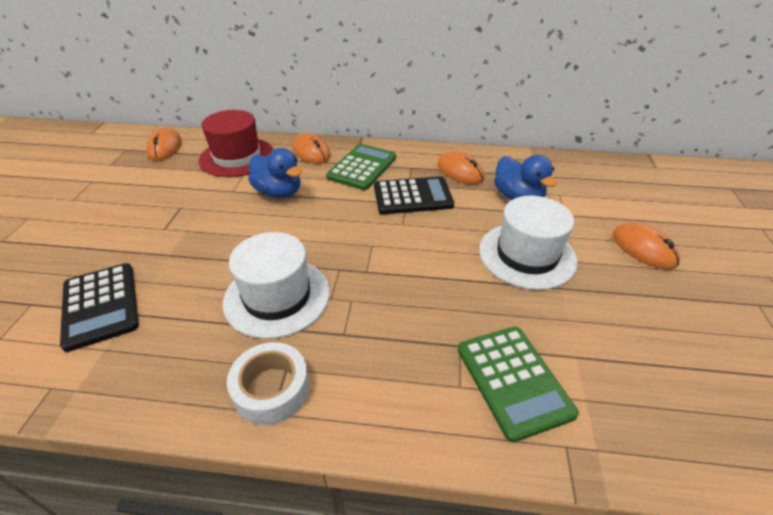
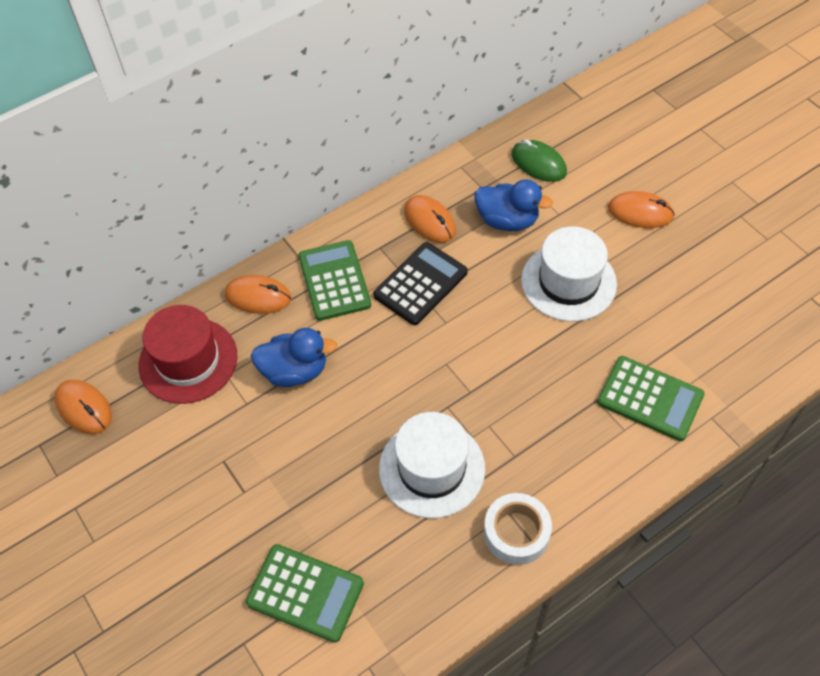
camera: 40 degrees left, 15 degrees up
(100, 305) = (305, 593): black calculator -> green calculator
(460, 172) = (429, 221): orange mouse -> orange mouse turned 45 degrees clockwise
(579, 182) = (538, 163): none -> green mouse

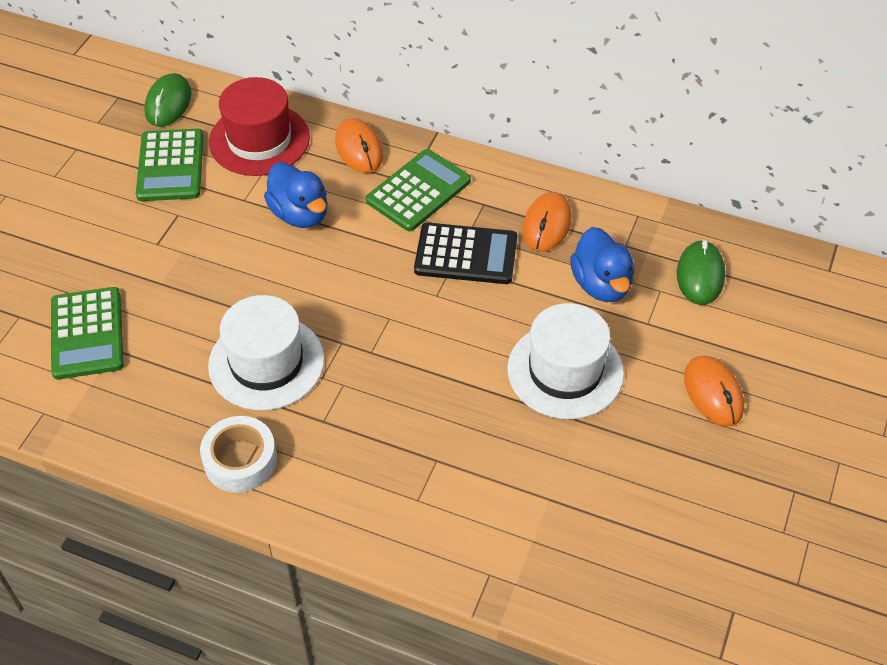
camera: 55 degrees right, 5 degrees down
(84, 408) = (168, 103): orange mouse -> green mouse
(650, 399) = (472, 506): green calculator -> green calculator (170, 166)

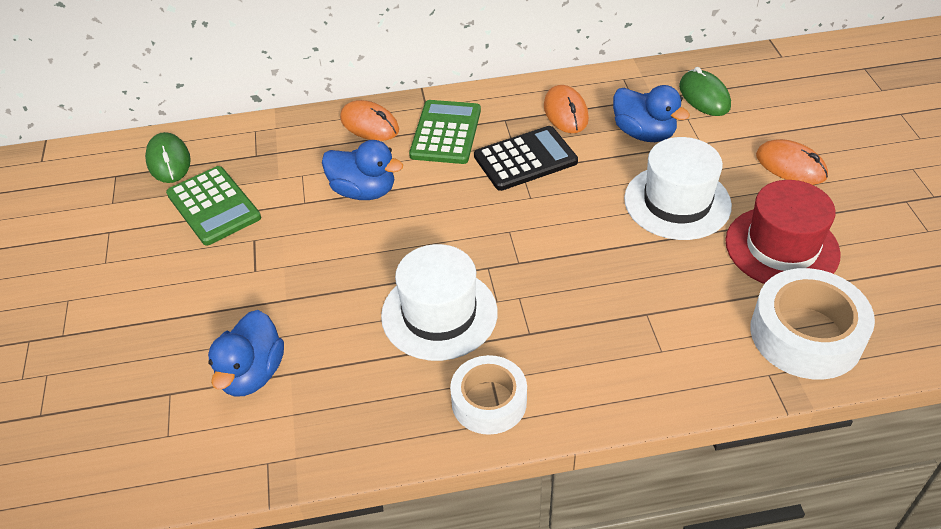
camera: 30 degrees left, 5 degrees down
(87, 334) = (252, 374): green calculator -> blue duck
(259, 140) = (277, 153): red hat -> red hat (782, 247)
(558, 559) = (806, 334): none -> white tape

